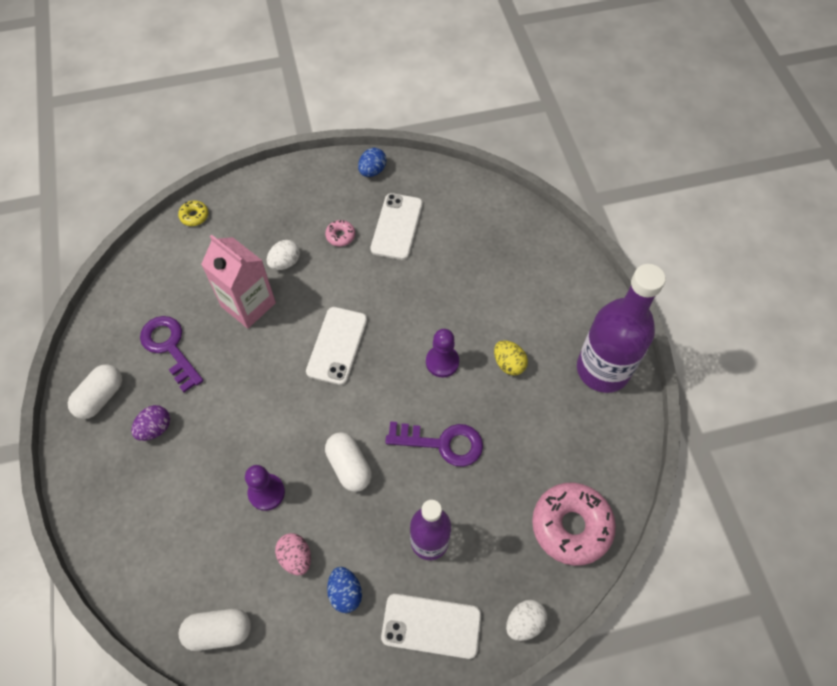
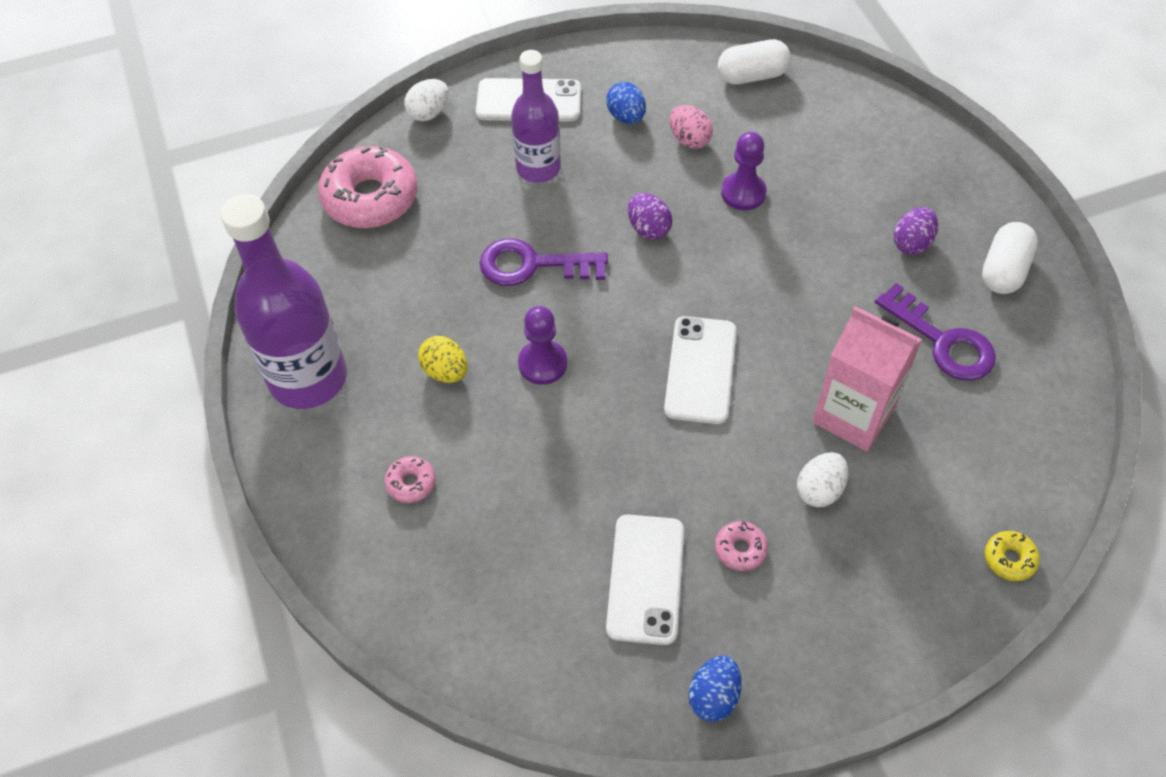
camera: 175 degrees right, 5 degrees down
(349, 466) = (648, 228): white capsule -> purple egg
(530, 292) = (411, 483): none -> pink donut

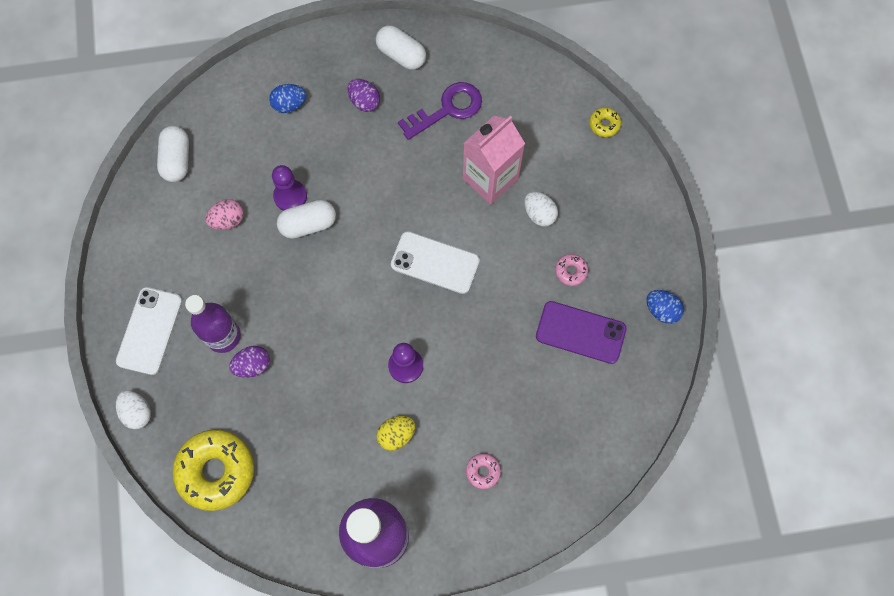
camera: 80 degrees left, 15 degrees up
(370, 198) = (216, 471): pink donut -> yellow donut
(533, 265) = (317, 357): purple key -> none
(626, 117) = (190, 260): blue egg -> blue egg (289, 105)
(645, 579) = (580, 332): white phone -> purple phone
(648, 228) = (305, 269): purple egg -> purple egg (253, 365)
(710, 219) = (308, 224): none -> white capsule

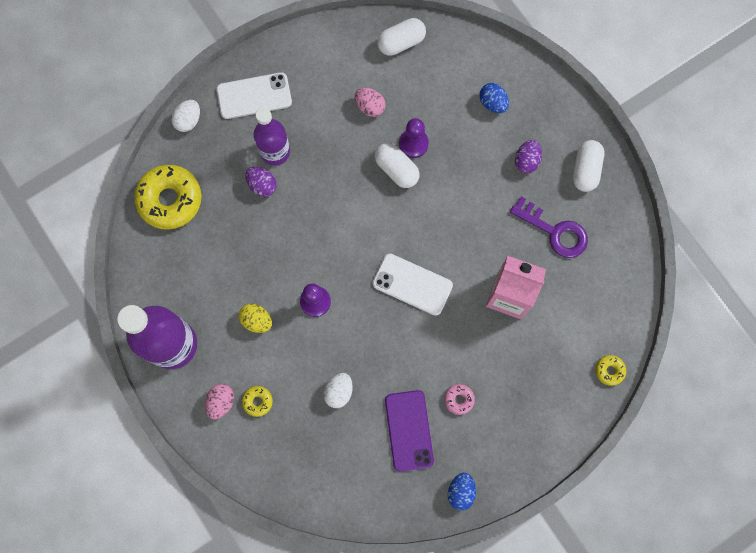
camera: 65 degrees right, 5 degrees up
(435, 263) = (412, 284): white phone -> white phone turned 60 degrees counterclockwise
(466, 510) = (221, 402): none -> pink egg
(483, 471) = (257, 401): pink donut -> yellow donut
(539, 214) = (497, 351): white egg -> white egg (339, 392)

